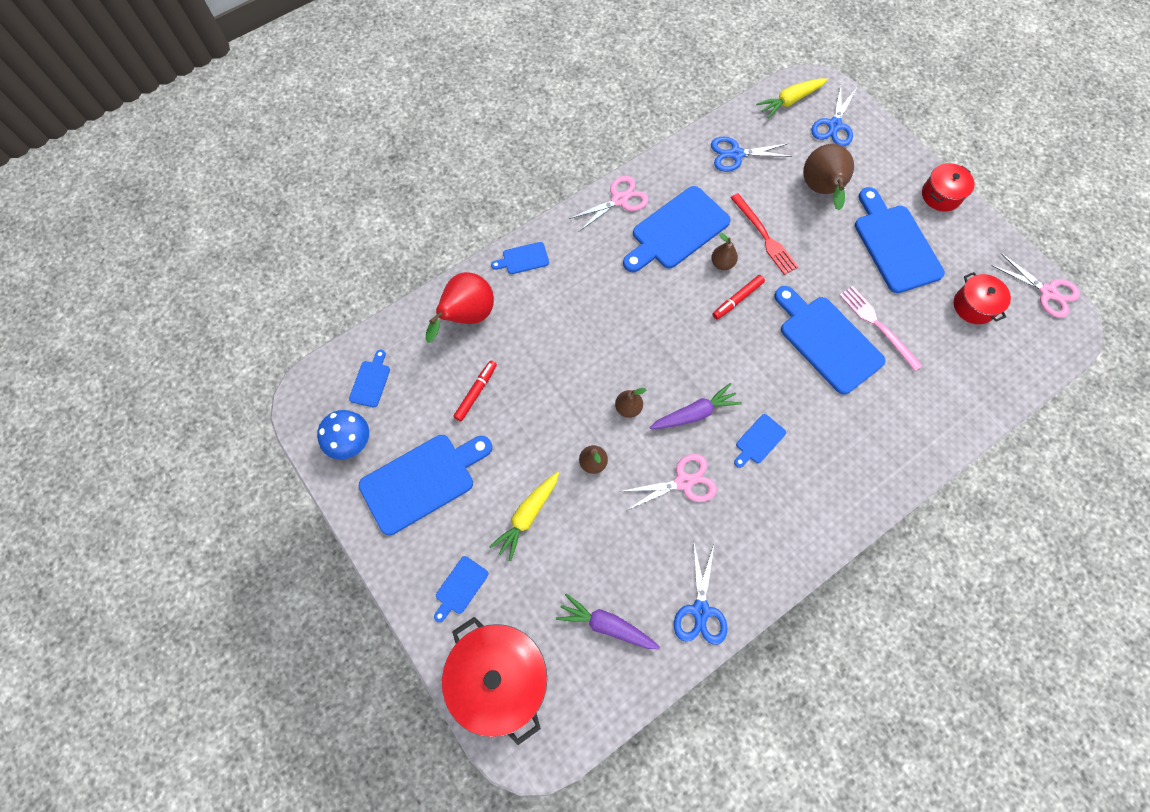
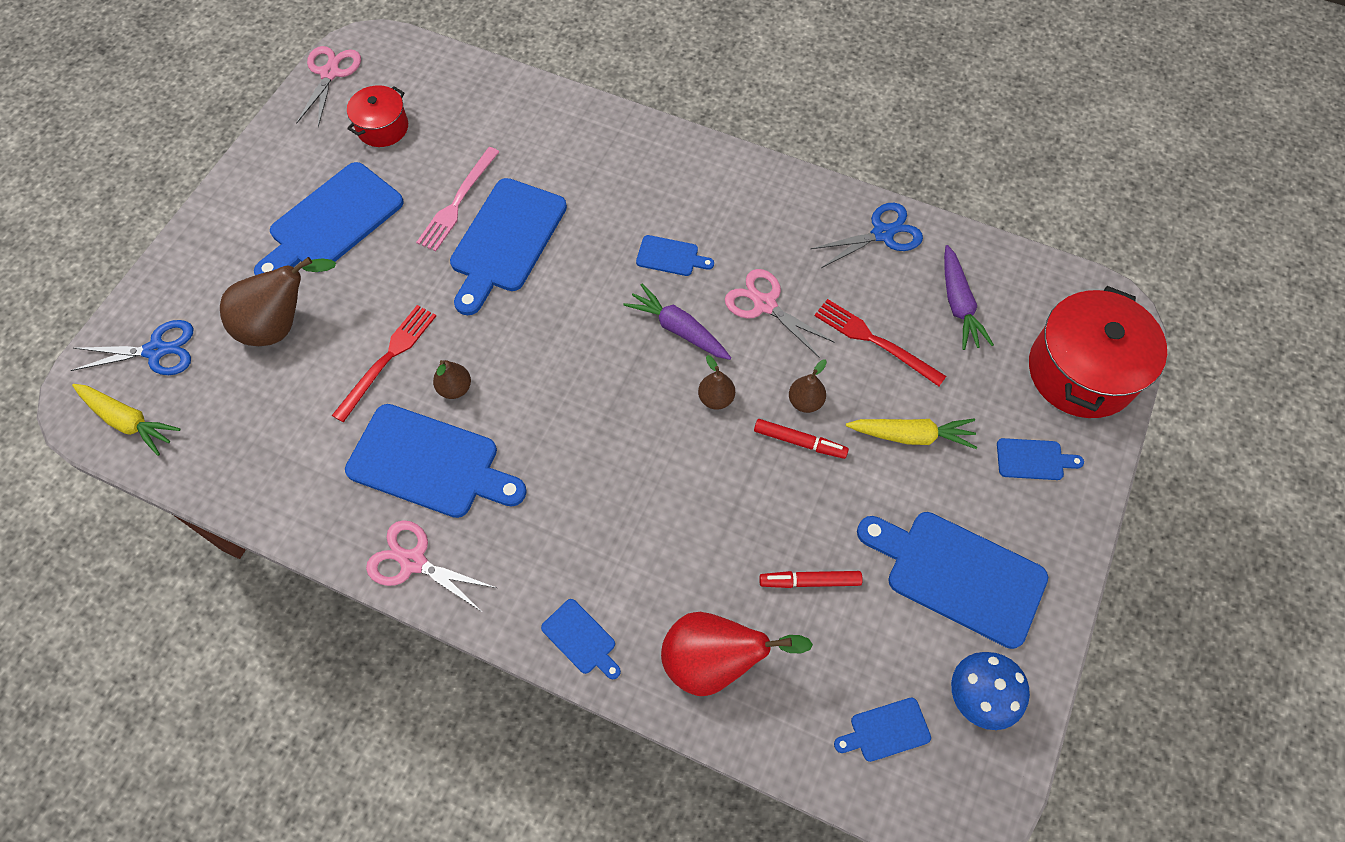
camera: 120 degrees left, 5 degrees down
(611, 540) = (874, 341): none -> red fork
(736, 154) = (261, 448): blue scissors -> none
(737, 299) = (500, 349): red marker -> red marker (799, 442)
(941, 195) = (231, 201): red pot -> none

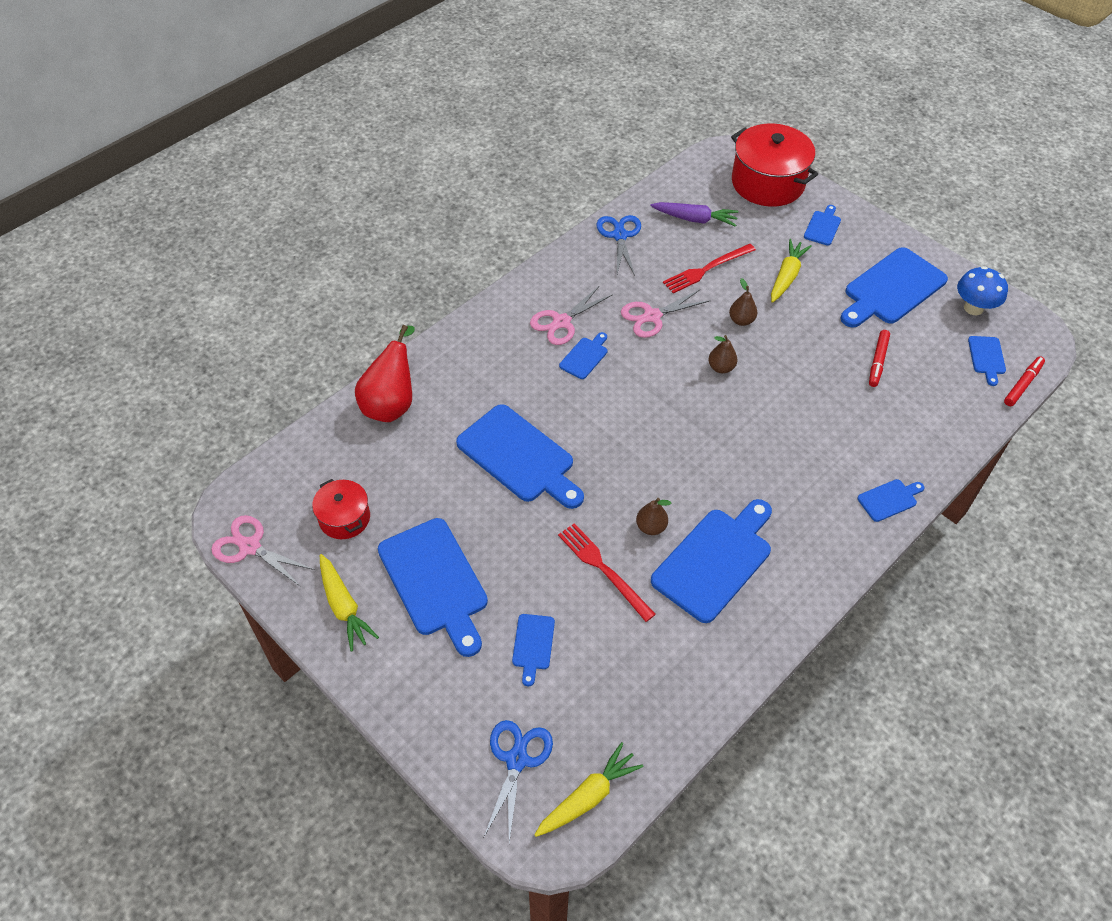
camera: 70 degrees left, 10 degrees down
(281, 325) = (533, 645): brown pear -> blue cutting board
(286, 163) = (344, 606): none -> yellow carrot
(413, 562) = (799, 592): pink scissors -> pink scissors (561, 322)
(458, 202) = (461, 480): pink fork -> none
(678, 329) = (653, 371): purple carrot -> none
(714, 661) = (922, 429): red pear -> red pear (391, 403)
(799, 442) = (772, 333): red marker -> red marker (1022, 384)

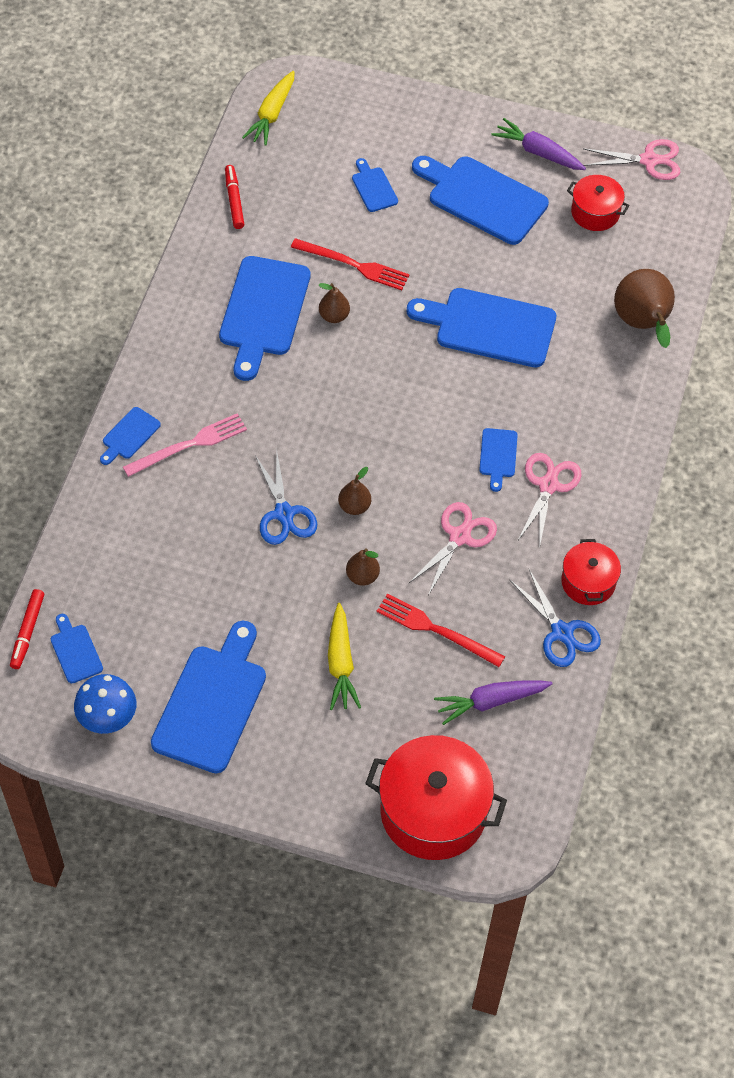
camera: 150 degrees right, 5 degrees up
(344, 606) = (538, 152): yellow carrot -> purple carrot
(391, 403) = (642, 324): red pear -> brown pear
(517, 759) = (336, 114): blue scissors -> blue scissors (284, 514)
(579, 255) = (588, 582): none -> red pot
(707, 269) = (436, 630): red fork -> red fork turned 90 degrees counterclockwise
(823, 226) = (331, 766): blue cutting board -> none
(838, 469) = (189, 445): none -> pink fork
(877, 361) = (193, 590): red marker -> red marker (234, 200)

